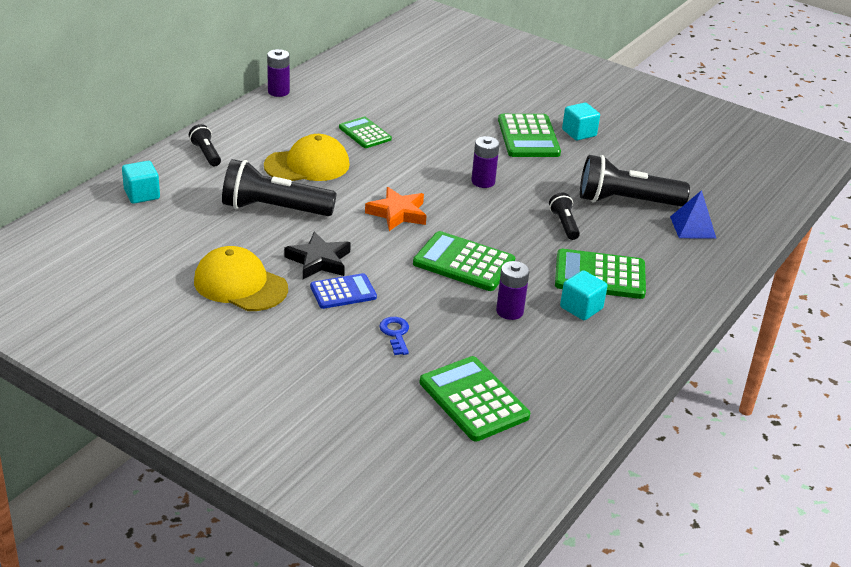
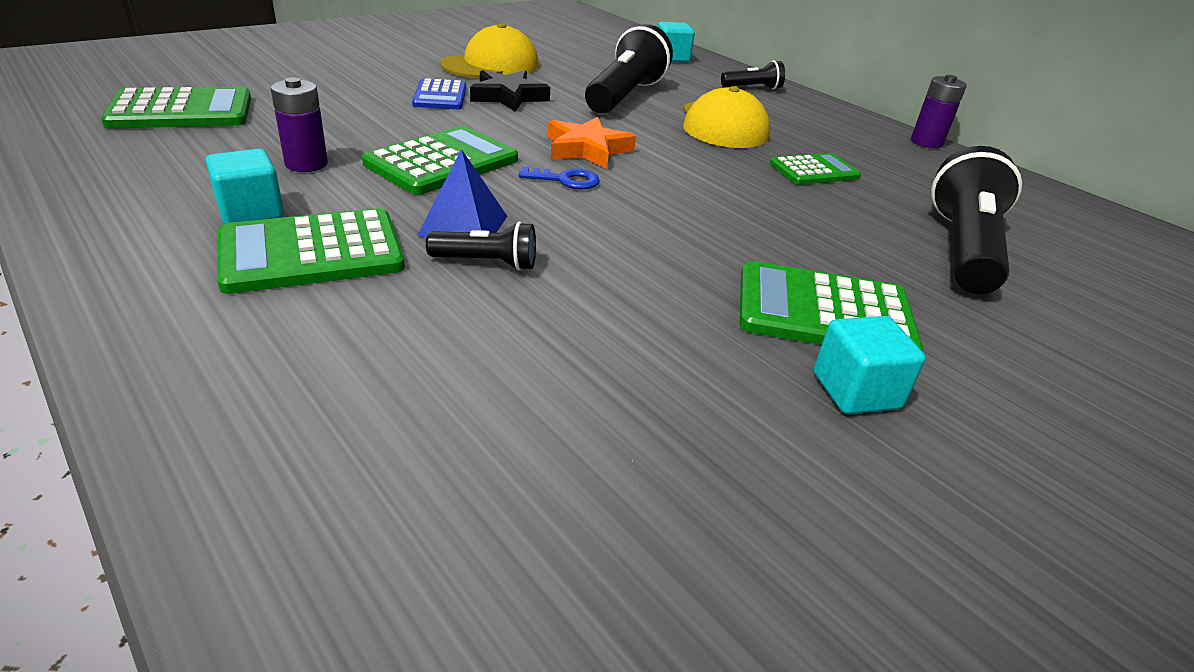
camera: 105 degrees right, 0 degrees up
(395, 333) = (340, 102): blue key -> blue key (566, 180)
(483, 182) = (655, 224): purple battery -> none
(600, 275) = (311, 252): green calculator -> green calculator turned 135 degrees counterclockwise
(626, 201) = (529, 364): black flashlight -> black flashlight (963, 249)
(693, 227) = (364, 437): blue pyramid -> blue pyramid (463, 225)

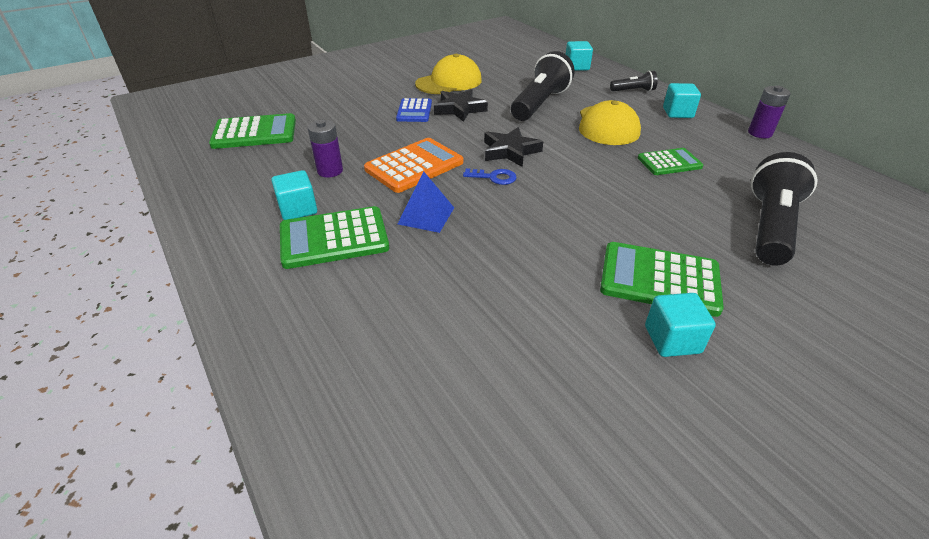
camera: 10 degrees right, 5 degrees up
(442, 162) = (414, 166): green calculator -> orange calculator
(487, 263) = (440, 244): black flashlight -> none
(587, 149) = (510, 151): orange star -> black star
(815, 115) = (677, 113): none -> turquoise cube

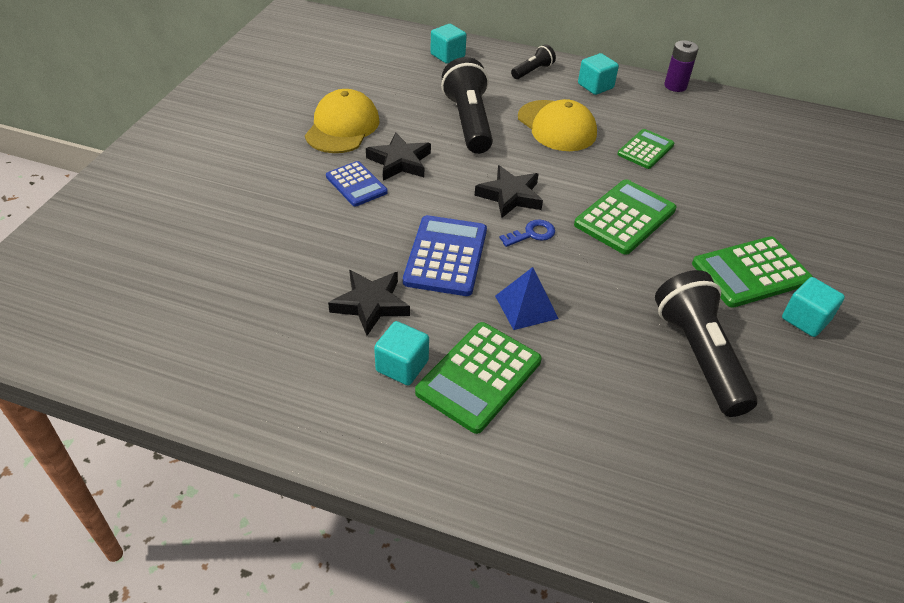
camera: 40 degrees left, 5 degrees up
(254, 133) = (210, 297): green calculator -> green calculator (625, 217)
(330, 171) = (371, 304): purple battery -> black star
(414, 166) = (446, 256): orange calculator -> blue calculator
(770, 226) = (767, 185): black flashlight -> black flashlight (699, 356)

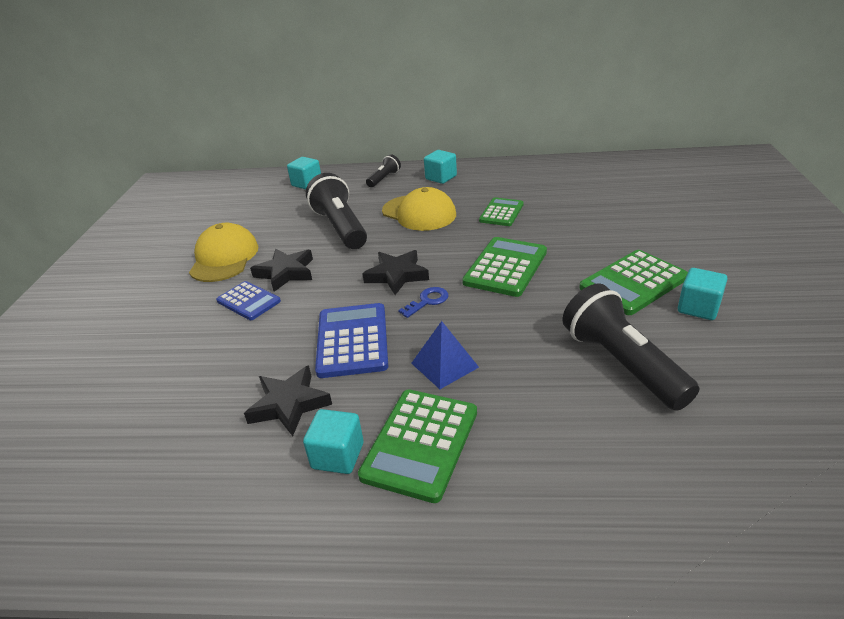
camera: 10 degrees left, 10 degrees down
(675, 86) = (506, 163): purple battery -> none

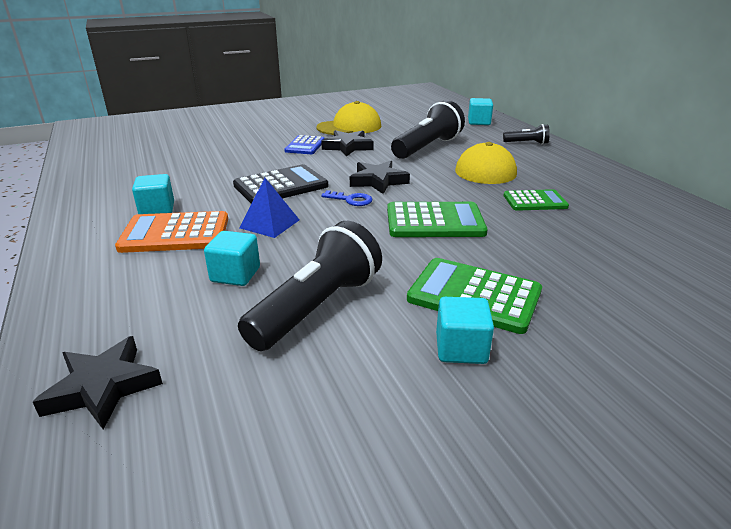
camera: 60 degrees right, 5 degrees down
(289, 404) = (202, 184): black star -> black star (103, 387)
(352, 340) = (281, 186): blue calculator -> black calculator
(420, 443) = (175, 233): green calculator -> orange calculator
(441, 177) = (564, 163): turquoise cube -> turquoise cube (235, 275)

